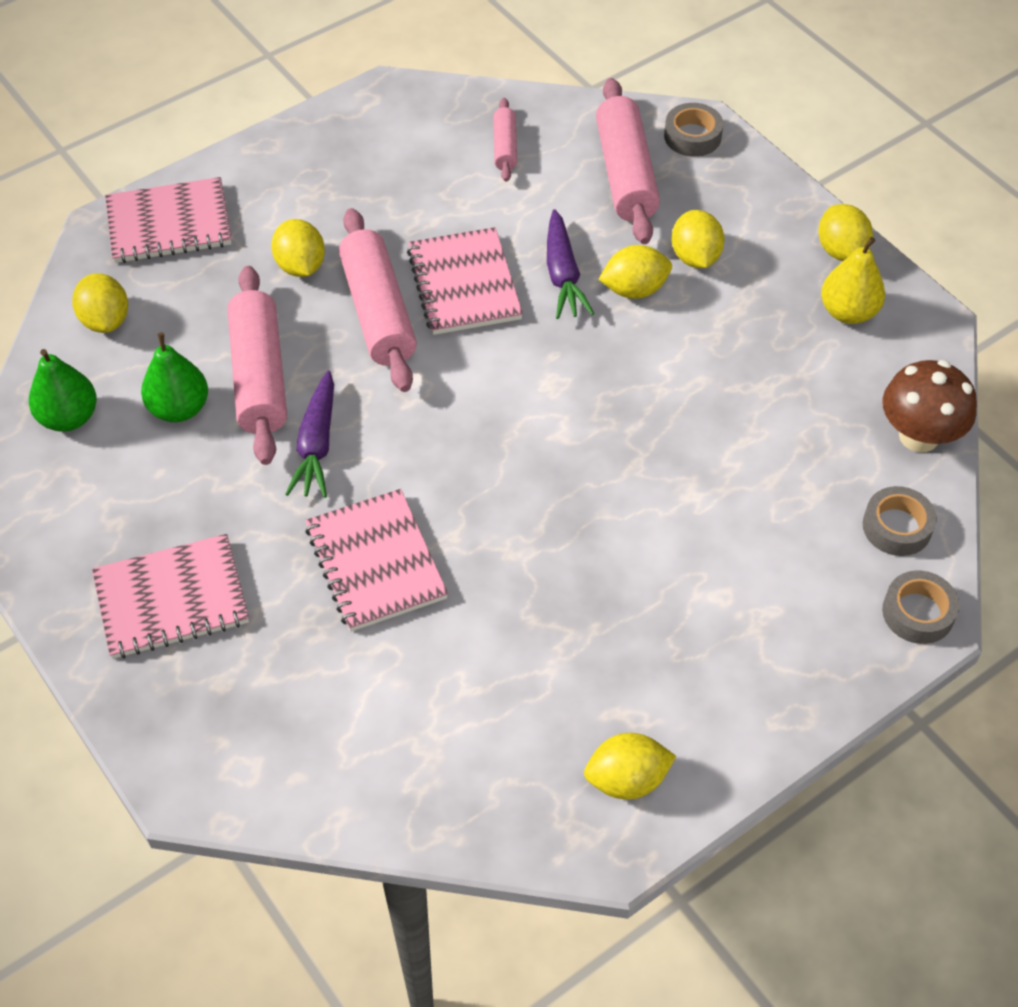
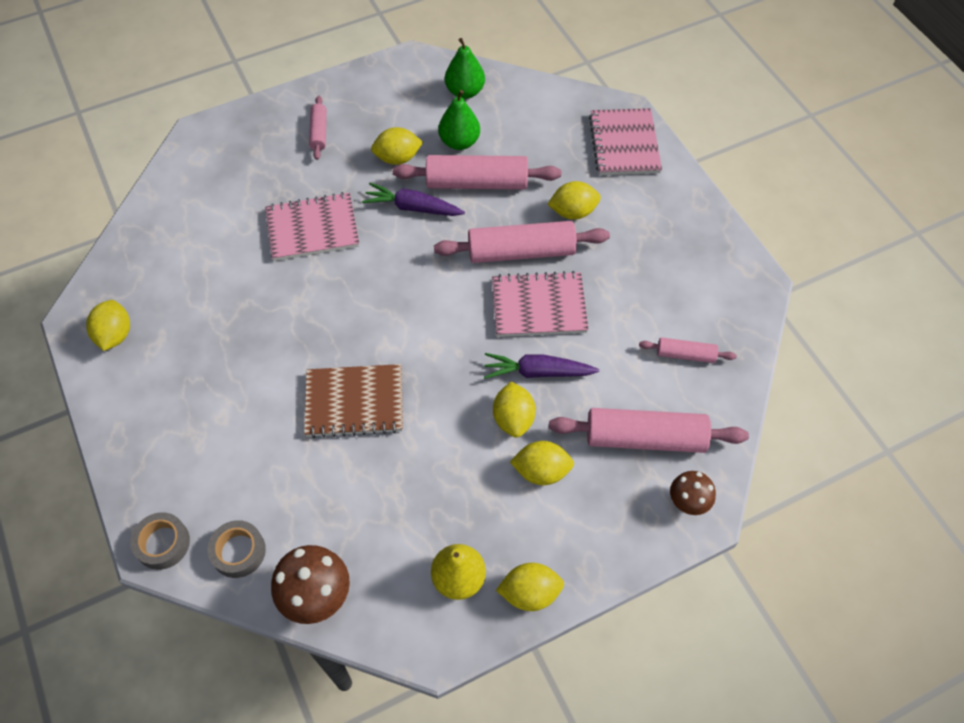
camera: 100 degrees right, 5 degrees up
(105, 320) = (541, 110): yellow lemon -> yellow lemon (397, 158)
(171, 599) = (319, 132): pink notebook -> pink rolling pin
(656, 450) = (354, 402): none -> brown notebook
(692, 136) = (688, 502): grey tape -> brown mushroom

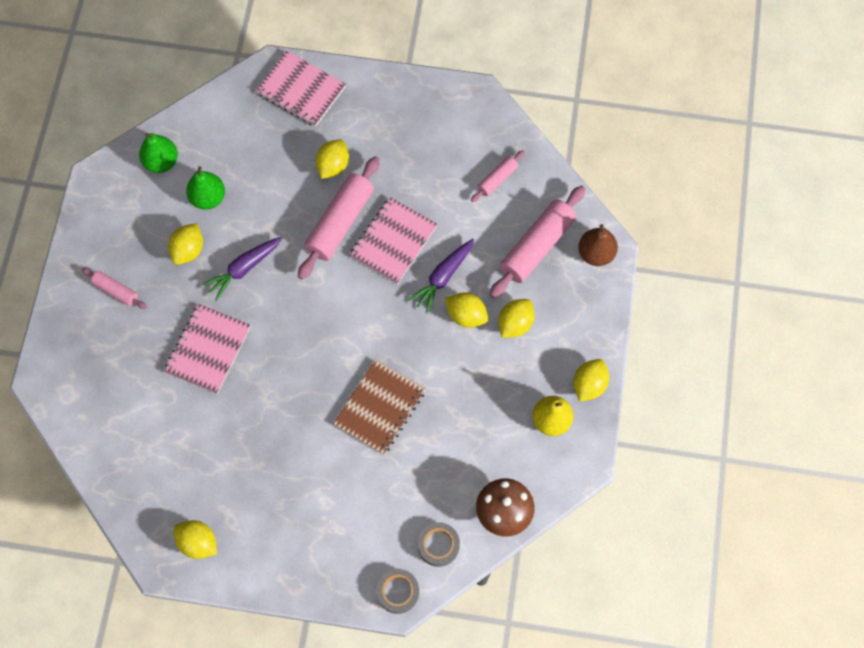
camera: 55 degrees left, 10 degrees up
(477, 183) = (256, 211): pink rolling pin -> none
(688, 502) = (595, 253): brown mushroom -> brown pear

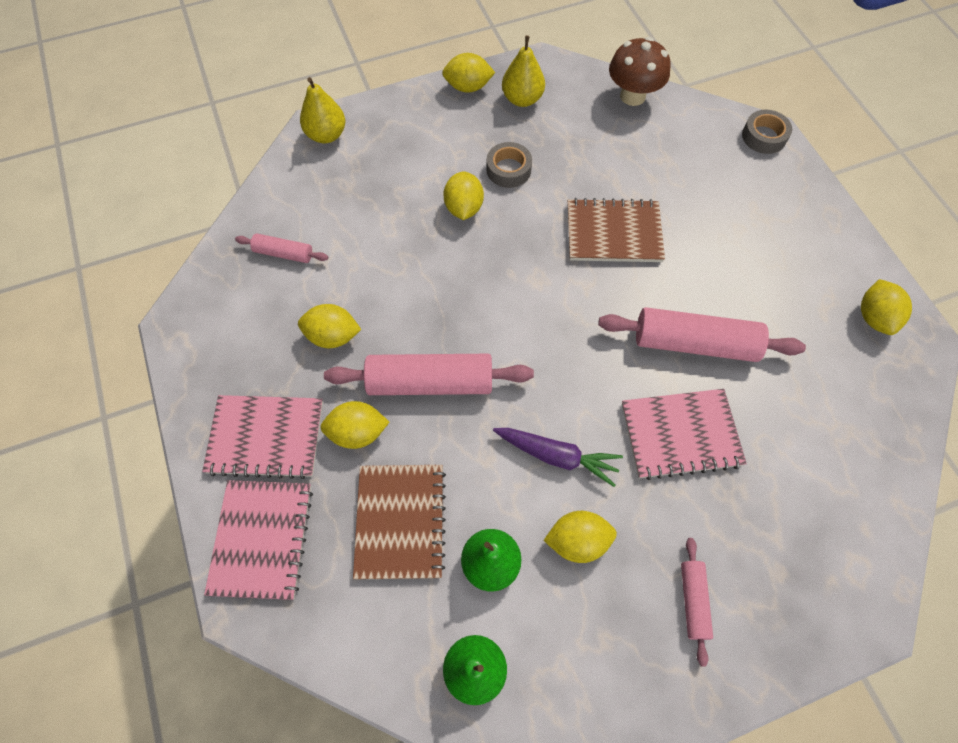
camera: 120 degrees left, 5 degrees down
(263, 163) = (400, 522): none -> brown notebook
(393, 242) = (421, 314): pink notebook -> pink notebook (266, 437)
(438, 545) = (699, 127): grey tape -> grey tape (508, 169)
(443, 277) = (434, 248): purple carrot -> none
(515, 324) = (445, 165): yellow lemon -> yellow lemon (333, 336)
(537, 247) = (347, 184): pink rolling pin -> pink rolling pin (694, 343)
(595, 253) = (326, 135): brown pear -> yellow pear

